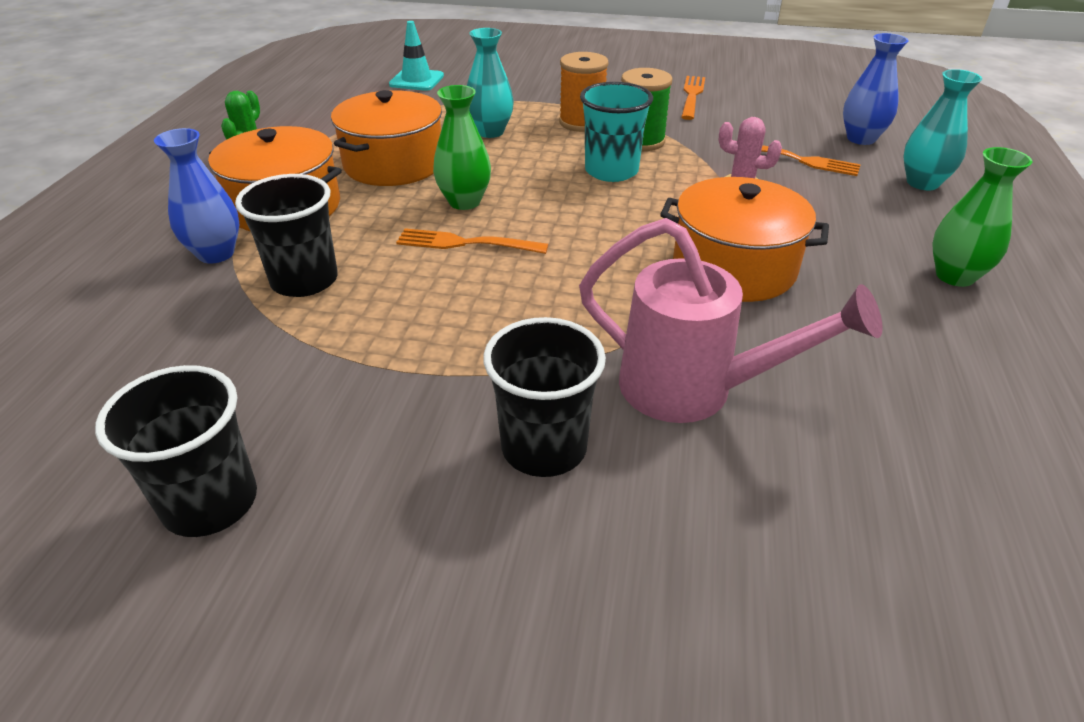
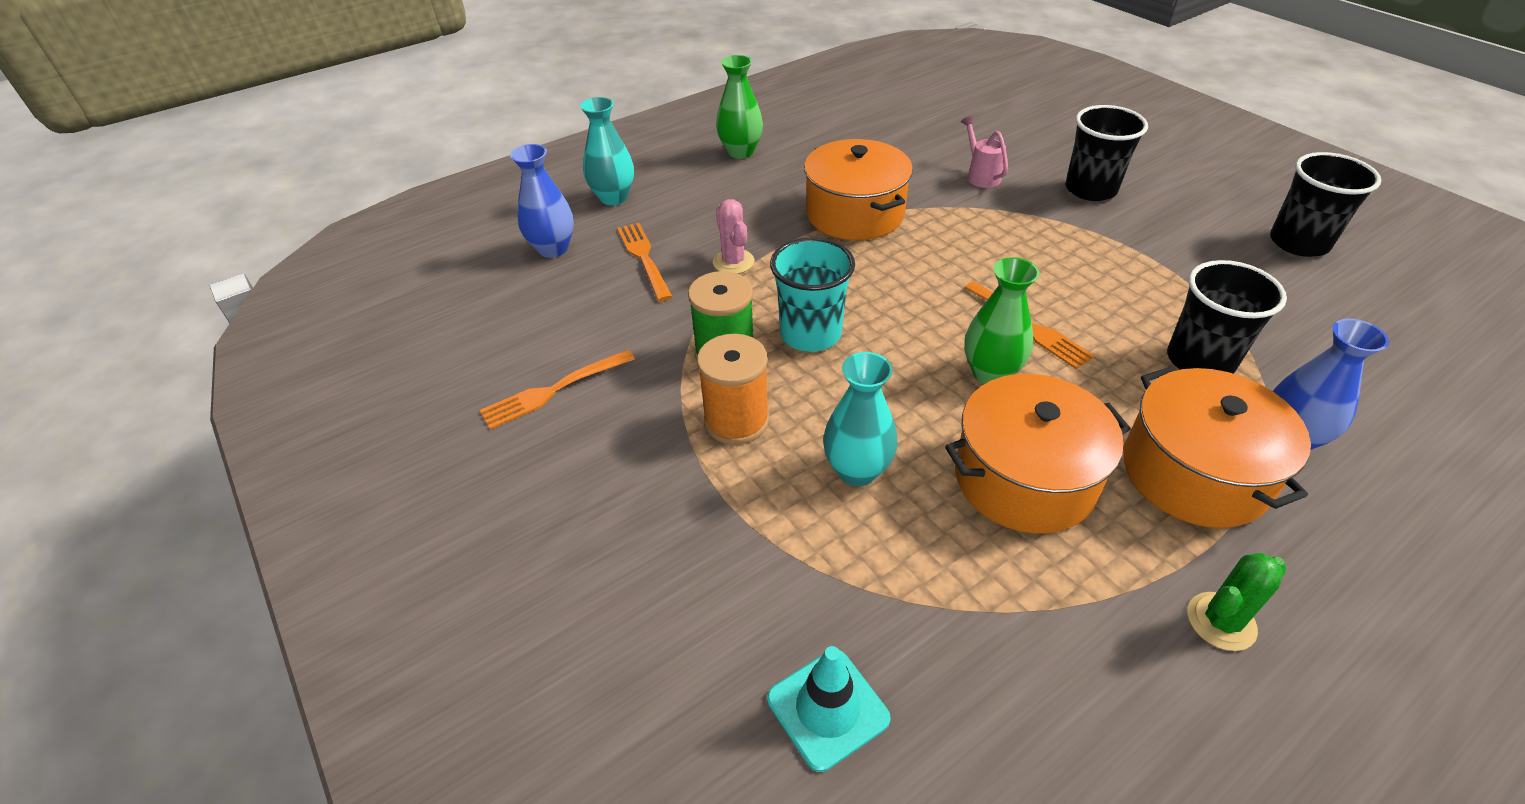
camera: 135 degrees left, 5 degrees up
(694, 390) = (980, 175): pink watering can -> pink watering can, size x0.48

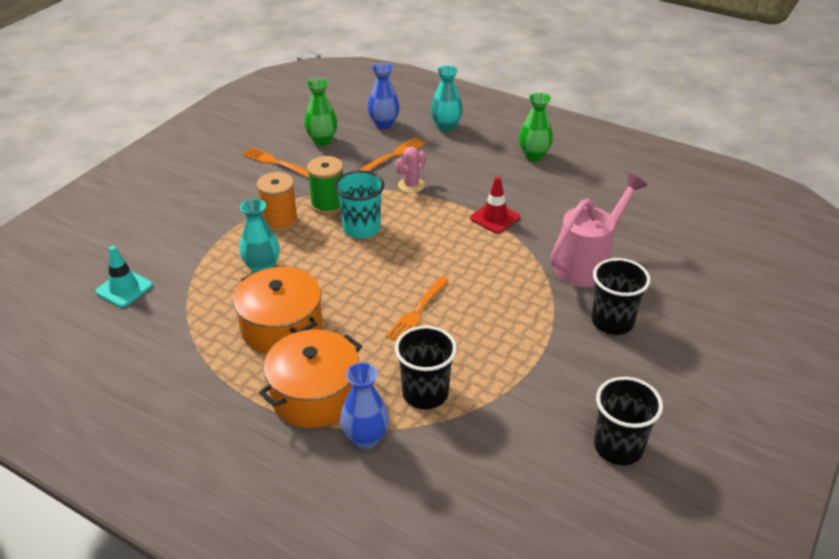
camera: 65 degrees right, 5 degrees down
(854, 213) = (495, 218): orange pot -> red traffic cone
(980, 175) = (588, 263): pink watering can -> pink watering can, size x2.09
(990, 373) = (363, 302): green vase -> green vase (322, 141)
(1221, 621) = (208, 410): green cactus -> none

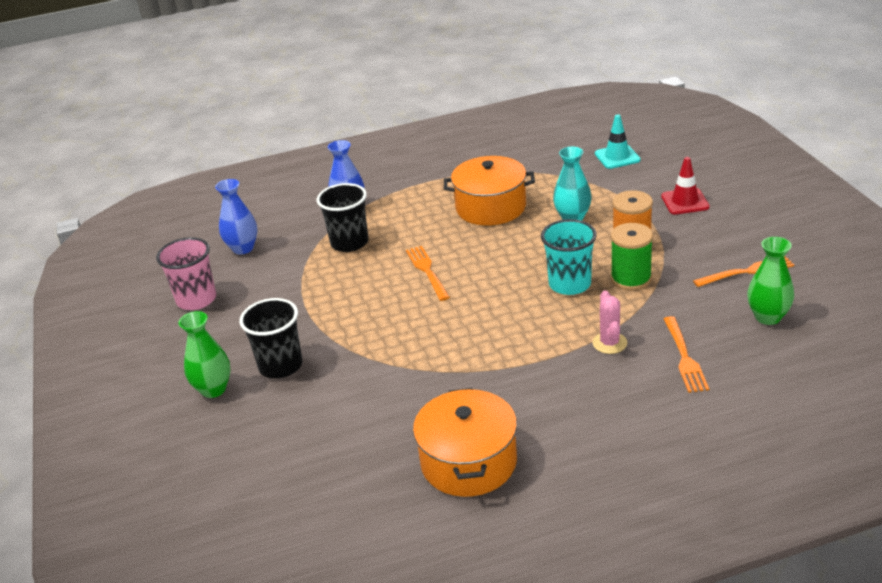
camera: 135 degrees right, 5 degrees down
(315, 395) = (409, 201): orange pot -> orange pot (468, 462)
(384, 124) = (768, 378): blue vase -> blue vase (243, 248)
(446, 127) = (714, 429): turquoise vase -> none
(495, 218) = (491, 373): red traffic cone -> red traffic cone (685, 202)
(534, 156) = (570, 471): green vase -> green vase (213, 389)
(588, 263) = (355, 396): pink watering can -> none
(618, 447) = (196, 299): black cup -> pink cup

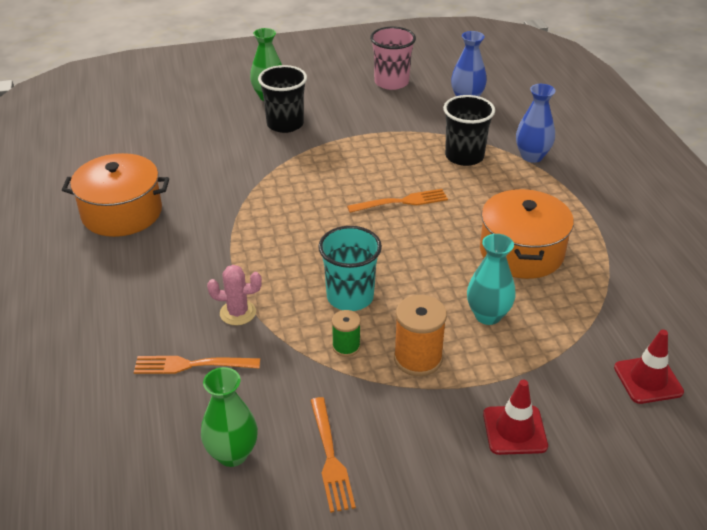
camera: 90 degrees right, 5 degrees up
(617, 157) = (648, 380): turquoise traffic cone -> red traffic cone
(631, 279) = (346, 346): green spool -> green spool, size x0.59

